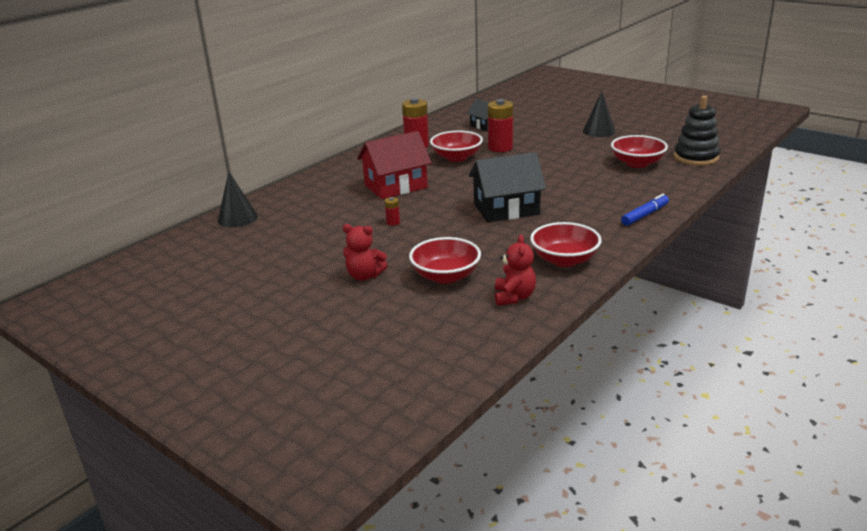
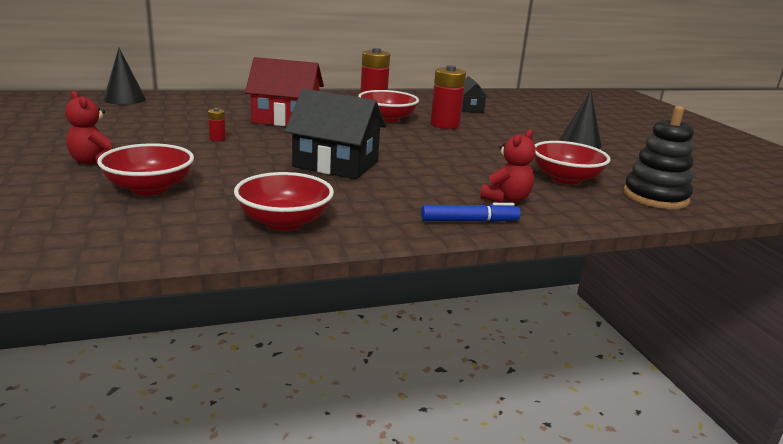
camera: 30 degrees right, 5 degrees down
(514, 297) = (156, 229): red teddy bear -> red teddy bear (506, 199)

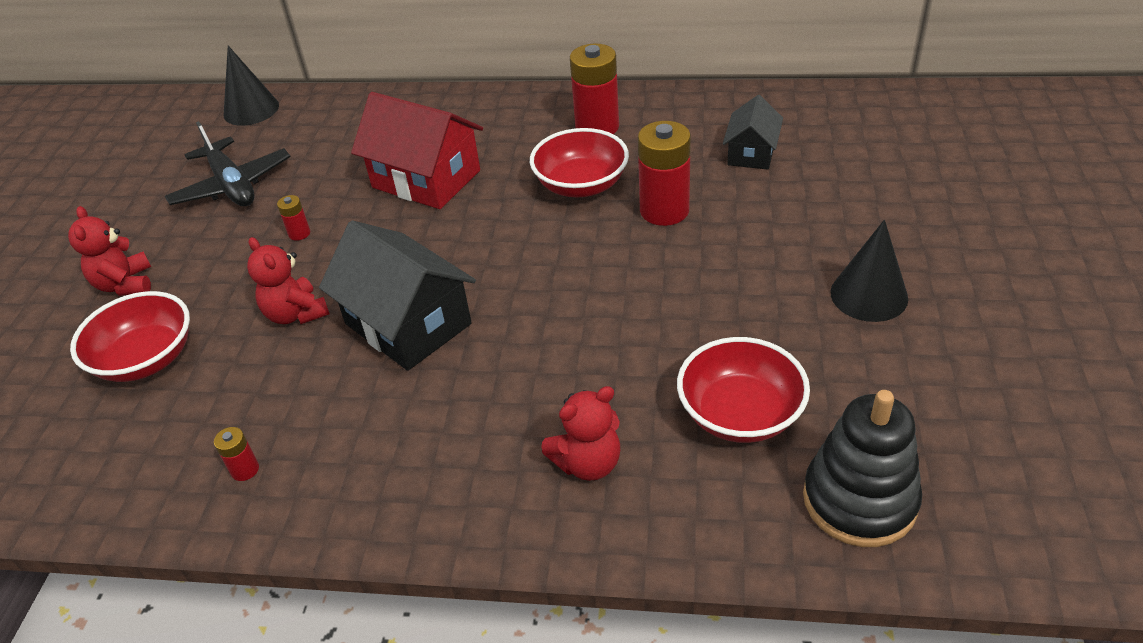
camera: 30 degrees right, 20 degrees up
(142, 124) = (232, 185): none -> black plane
(251, 165) = (296, 314): none -> red teddy bear
(284, 222) = (245, 470): red bowl -> red battery
(469, 221) = (484, 515): blue marker -> none

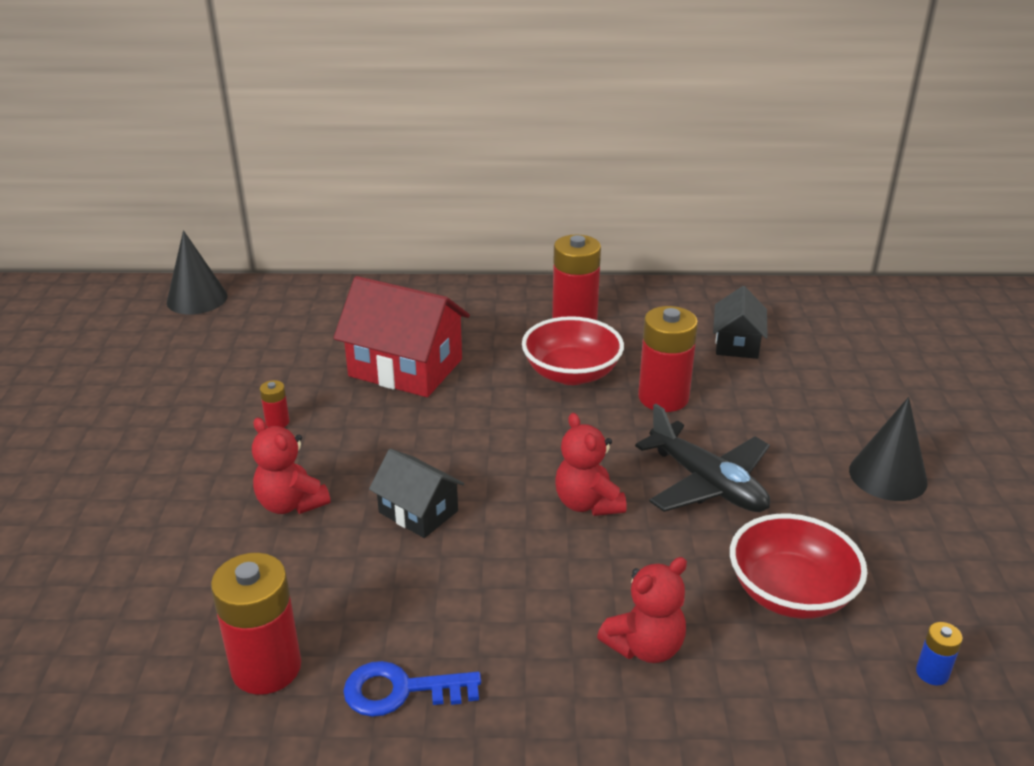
camera: 10 degrees left, 10 degrees down
(125, 284) = (87, 476): red teddy bear -> red teddy bear (587, 503)
(146, 359) = (127, 554): red bowl -> none
(232, 185) = (191, 374): black plane -> black plane (707, 483)
(245, 470) = (266, 667): red battery -> red battery, size x2.19
(357, 496) = (401, 690): none -> blue key
(408, 324) = (418, 511): black house -> black house, size x0.57
(859, 500) = (932, 673): black stacking toy -> blue battery

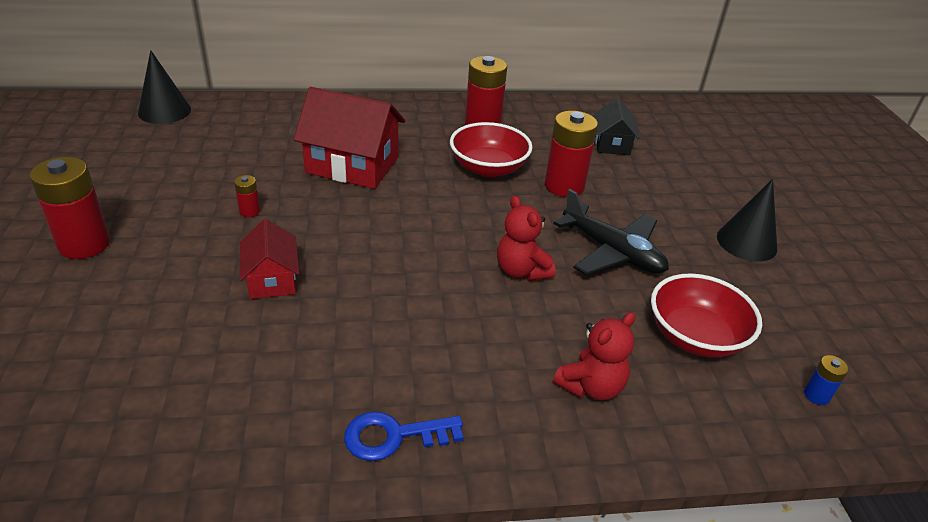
camera: 10 degrees left, 5 degrees up
(266, 667) = (271, 423): red battery -> red battery (84, 244)
(291, 504) = (272, 279): red teddy bear -> red house
(418, 511) = (383, 282): black house -> none

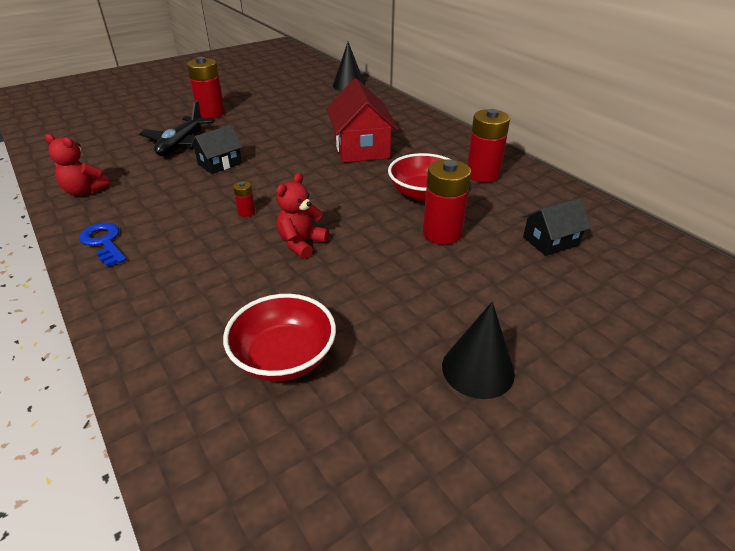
camera: 65 degrees right, 0 degrees up
(249, 211) = (277, 137): red battery -> red battery (246, 212)
(272, 279) = (219, 163): red house -> black house
(591, 386) = (185, 310): red teddy bear -> red teddy bear (85, 191)
(612, 252) = (369, 281): black plane -> black plane (182, 144)
(816, 395) = (246, 468): blue battery -> none

